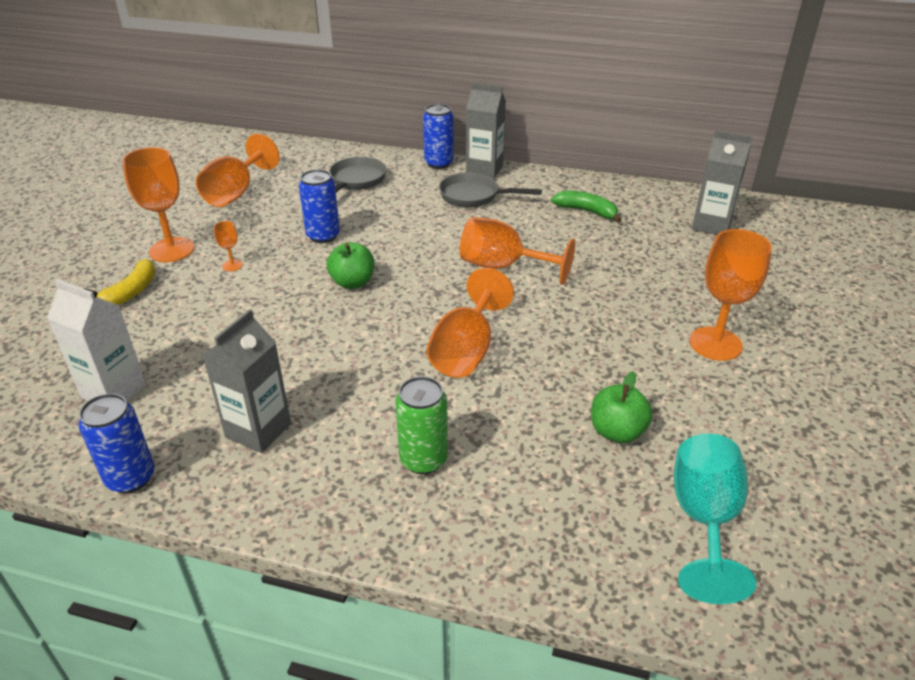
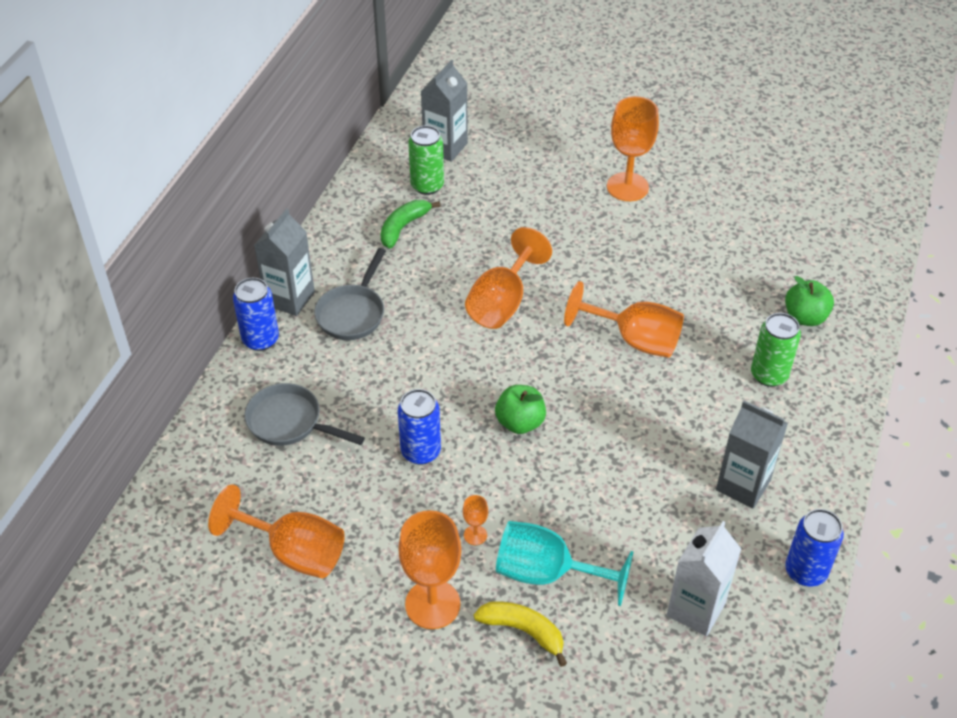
camera: 85 degrees left, 10 degrees up
(617, 432) = (731, 261): green apple -> green apple (805, 317)
(649, 219) = (427, 186): none -> green can
(704, 519) = (811, 234): turquoise goblet -> turquoise goblet (547, 573)

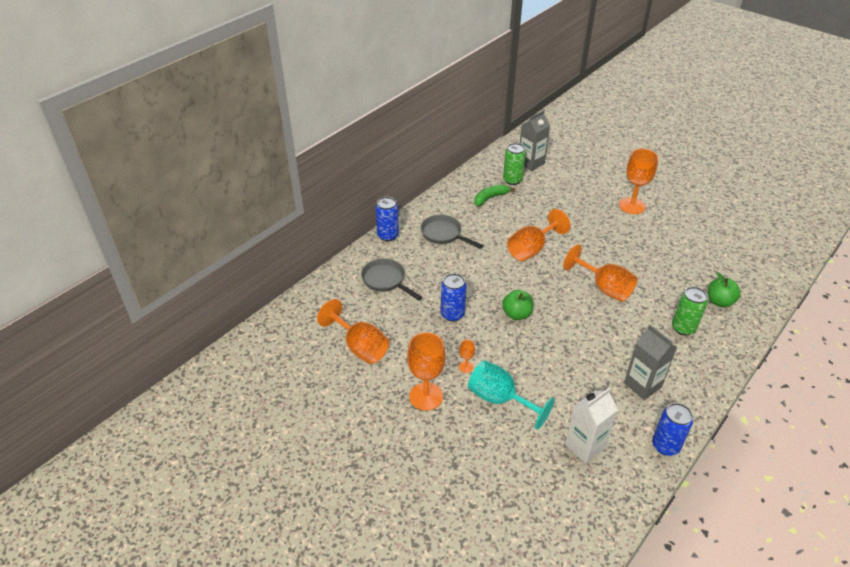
camera: 20 degrees right, 5 degrees down
(290, 298) = (412, 219): grey carton -> none
(353, 313) = (444, 234): grey pan -> grey pan turned 90 degrees clockwise
(523, 631) = (473, 427): yellow banana -> none

